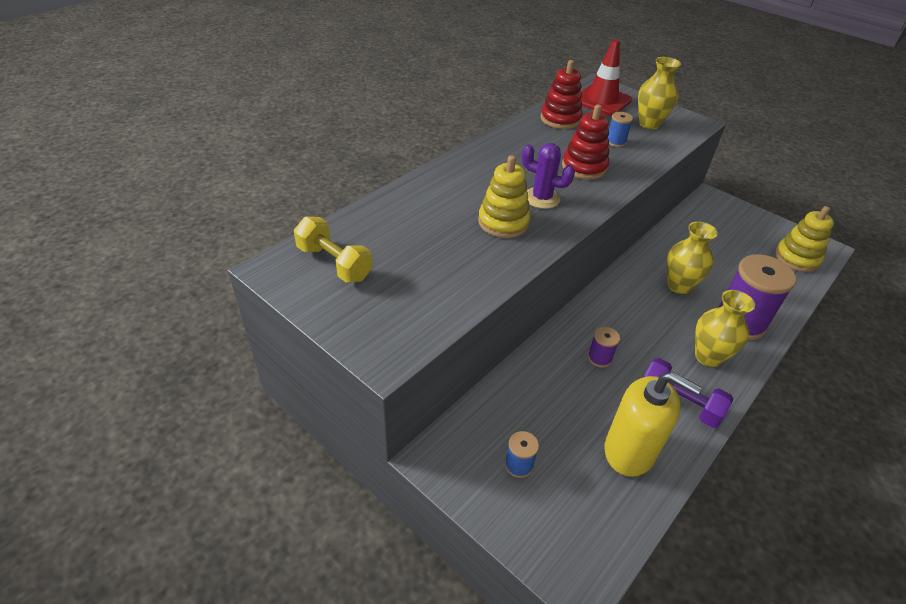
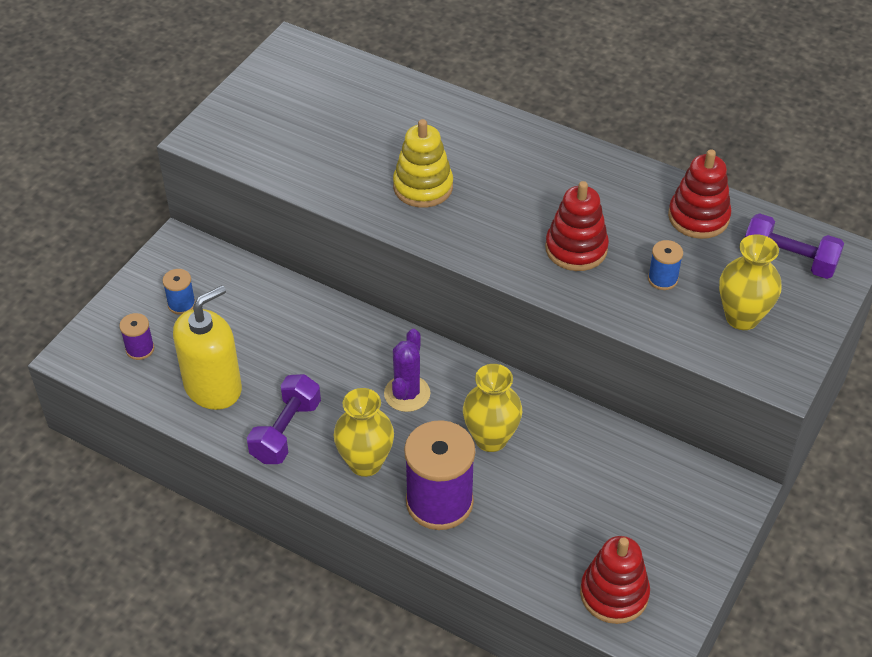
camera: 80 degrees right, 5 degrees up
(334, 263) = (312, 80): yellow dumbbell -> none
(541, 198) = (485, 214): purple cactus -> purple cactus (407, 394)
(599, 358) = (334, 359): purple spool -> purple spool (140, 349)
(602, 100) = (788, 260): red traffic cone -> purple dumbbell
(629, 451) = (213, 387): yellow soap dispenser -> yellow soap dispenser turned 150 degrees counterclockwise
(797, 258) = (614, 594): yellow stacking toy -> red stacking toy

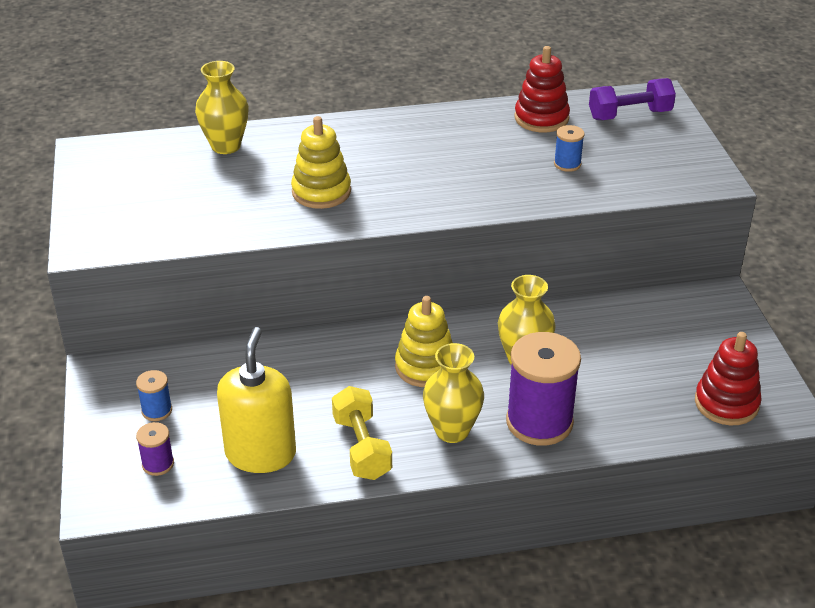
camera: 40 degrees left, 10 degrees down
(286, 431) = (362, 447): purple dumbbell -> yellow dumbbell
(407, 394) = (425, 366): purple cactus -> yellow stacking toy
(576, 249) = (485, 175): red stacking toy -> none
(742, 317) = (646, 160): yellow vase -> yellow vase (226, 146)

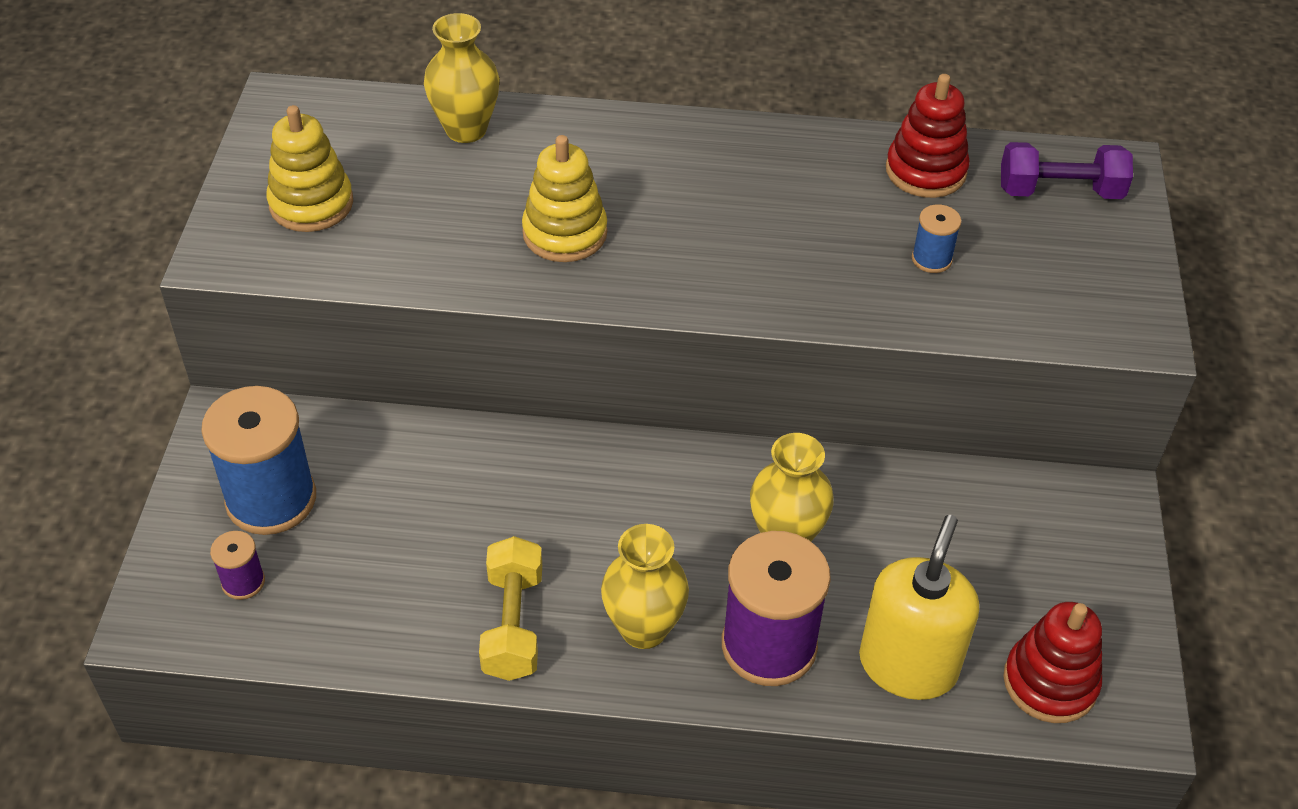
camera: 15 degrees right, 10 degrees up
(157, 410) = (271, 499): blue spool -> blue spool, size x2.18
(260, 453) = (378, 599): yellow soap dispenser -> yellow soap dispenser (908, 665)
(425, 366) = (646, 516): yellow stacking toy -> yellow stacking toy (311, 204)

